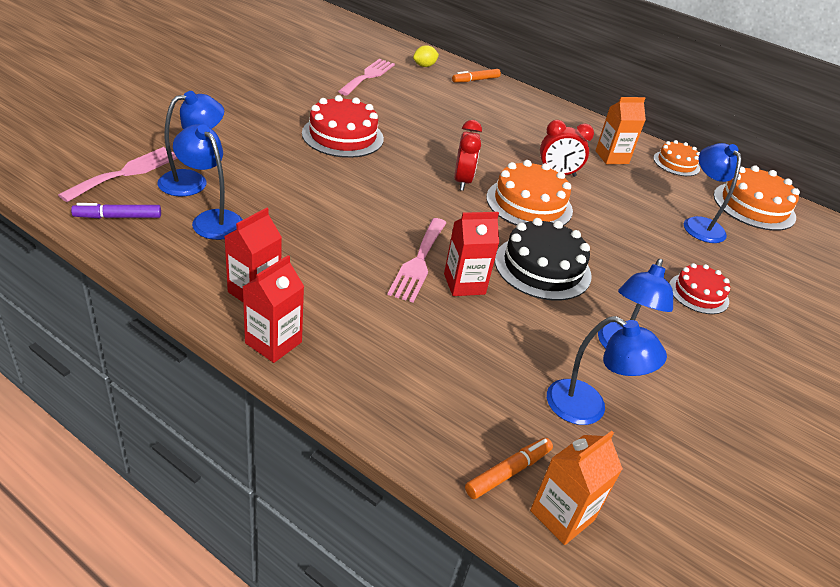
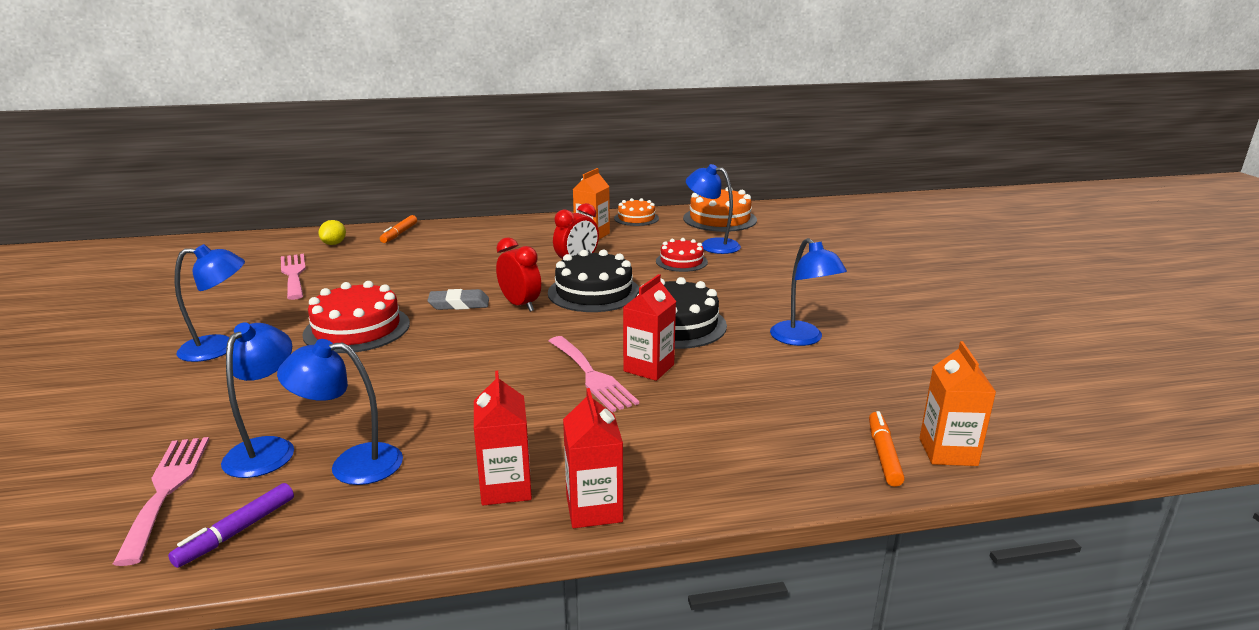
camera: 40 degrees left, 15 degrees down
(426, 156) = (459, 304): none -> grey eraser
(529, 204) = (594, 292): orange cake -> black cake
(587, 408) = (849, 385): blue lamp -> blue lamp (220, 348)
(698, 293) = (781, 282): red cake -> red cake (681, 261)

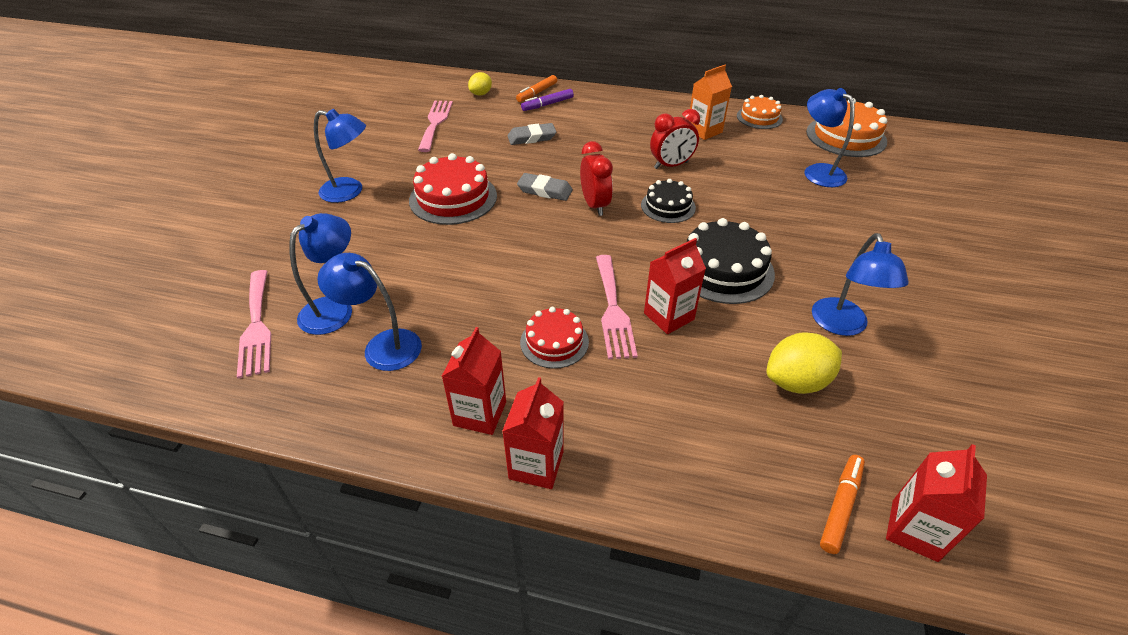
camera: 25 degrees right, 20 degrees up
(166, 490) = (256, 326): pink fork -> pink fork turned 150 degrees clockwise
(237, 532) = (280, 384): purple marker -> purple marker (547, 104)
(417, 267) = (531, 137): none -> grey eraser
(594, 292) = (668, 206): black cake -> black cake, size x0.61
(681, 261) = (773, 187): red cake -> red cake (554, 342)
(791, 384) = (796, 381): none -> yellow lemon
(948, 452) = (914, 530): orange carton -> red carton

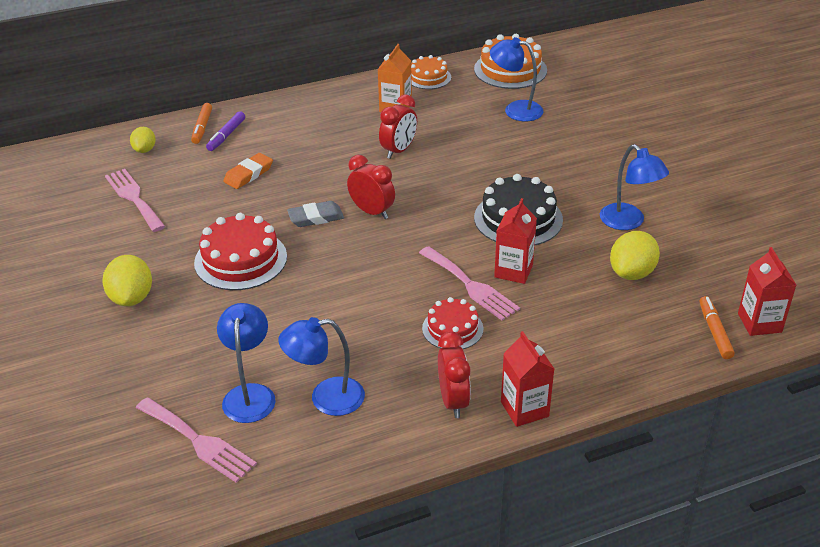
camera: 35 degrees left, 5 degrees down
(350, 191) = (131, 298): blue lamp -> yellow lemon
(480, 413) = (453, 401): red carton -> red clock
(531, 137) = (248, 174): grey eraser -> orange eraser
(668, 206) = (431, 187): black cake -> none

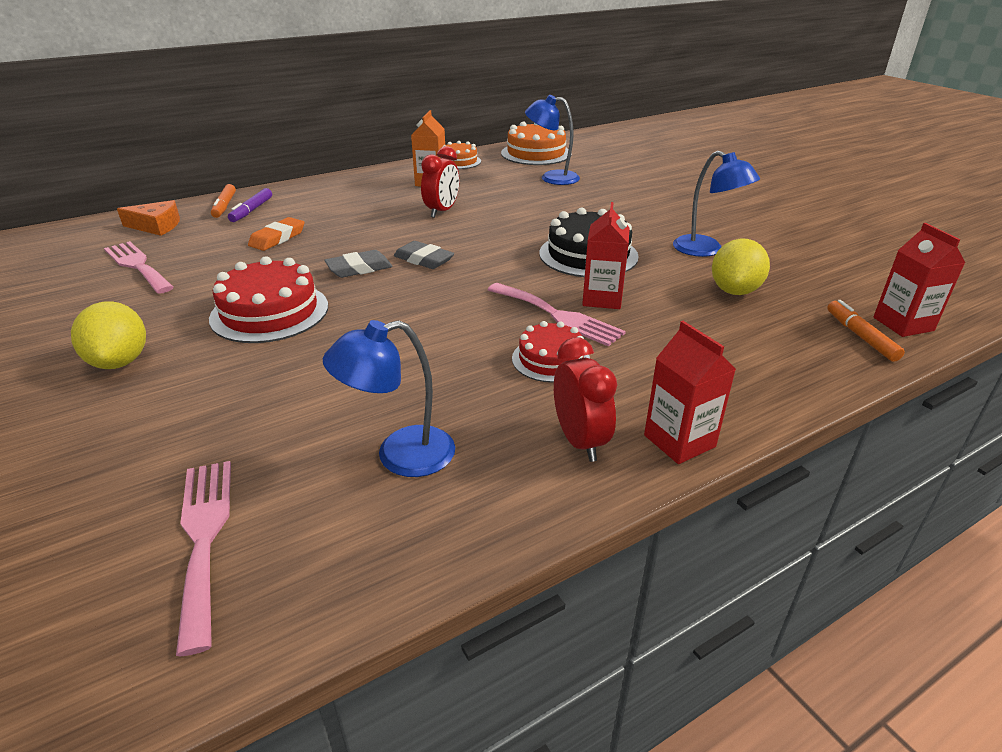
camera: 10 degrees left, 5 degrees down
(145, 150) = (156, 226): yellow lemon -> orange cheese
(198, 441) = (204, 537): pink fork -> pink fork turned 135 degrees counterclockwise
(250, 394) = (286, 461): blue lamp -> none
(372, 212) = (423, 259): red clock -> grey eraser

